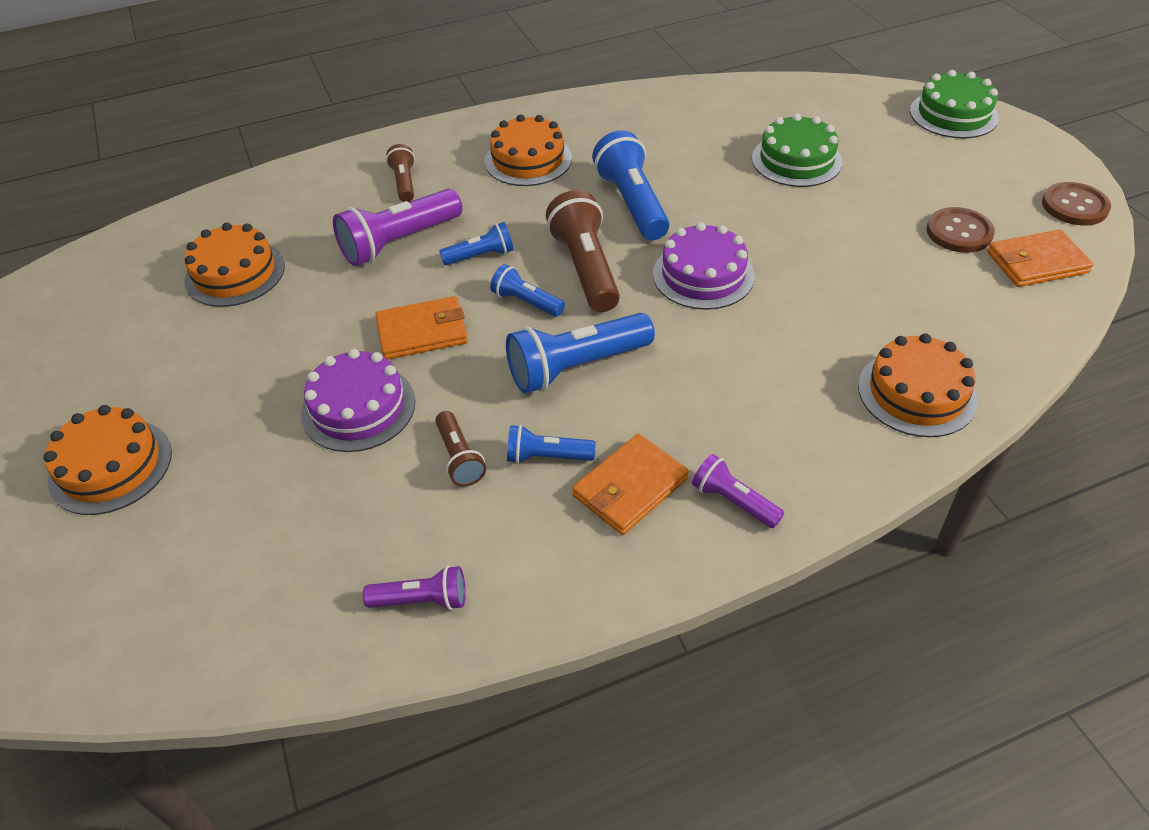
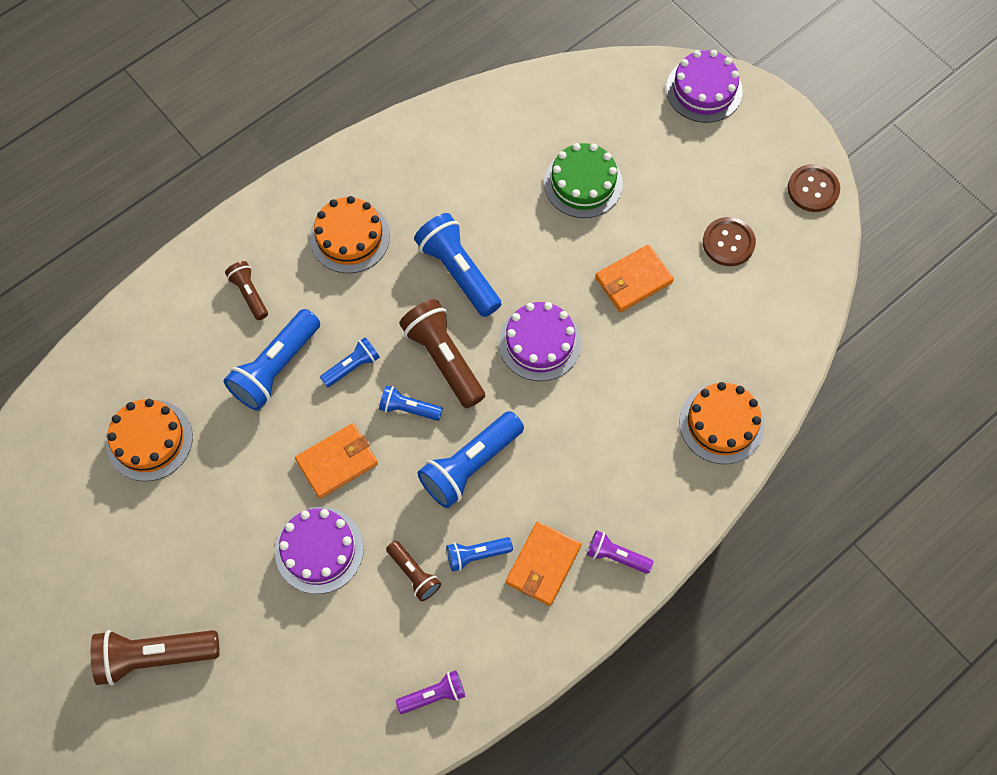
camera: 20 degrees left, 20 degrees up
(111, 466) = (155, 656): orange cake -> brown flashlight
(399, 242) = (276, 368): purple flashlight -> blue flashlight
(953, 114) = (704, 90): green cake -> purple cake
(1036, 262) = (790, 264): orange wallet -> orange wallet (633, 280)

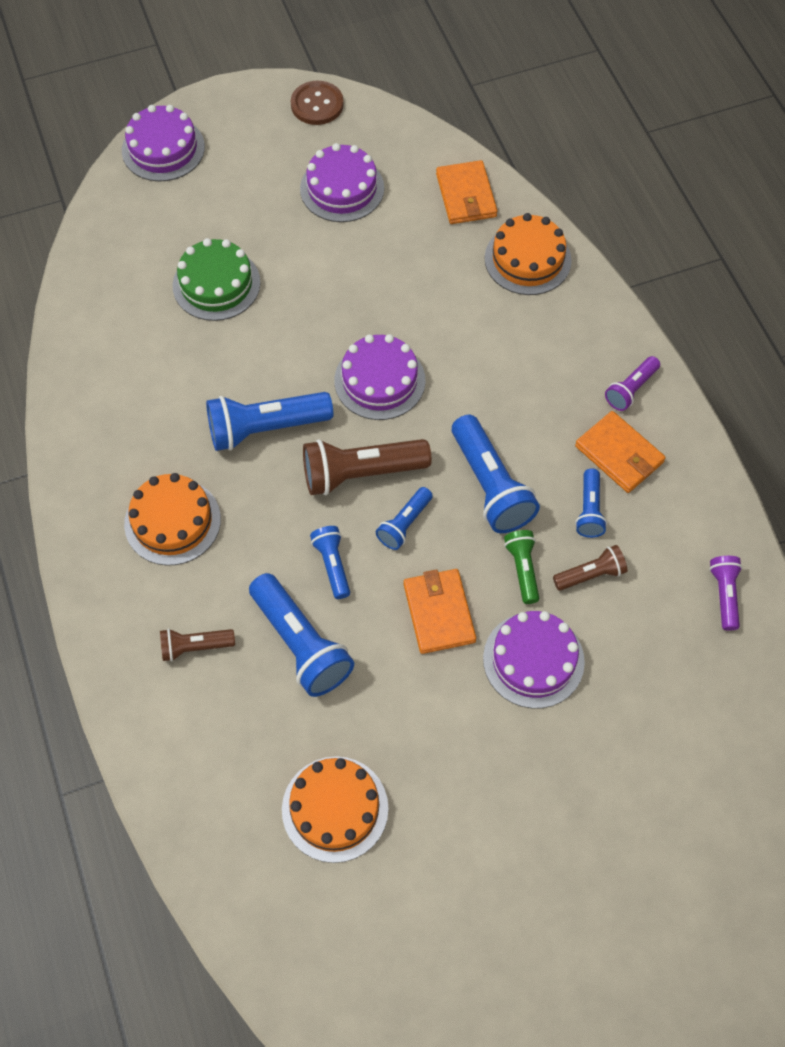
camera: 70 degrees left, 5 degrees down
(155, 656) = (600, 869): brown flashlight -> none
(399, 516) = (522, 569): none -> green flashlight
(633, 280) = (346, 278): orange wallet -> orange wallet (466, 195)
(728, 243) = (342, 188): brown button -> purple cake

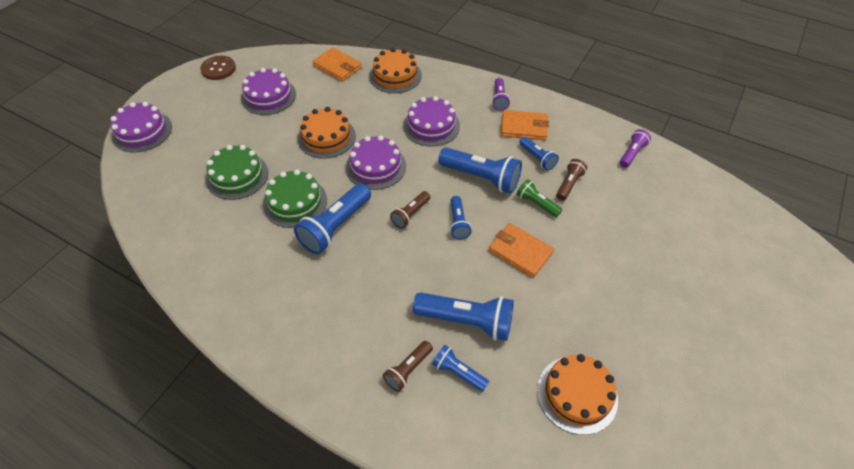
camera: 40 degrees left, 10 degrees down
(172, 521) = (326, 311): orange cake -> orange cake (326, 137)
(249, 364) = (295, 202): none -> green cake
(332, 565) = (442, 268): blue flashlight -> blue flashlight (458, 372)
(361, 473) = (410, 214): brown flashlight -> brown flashlight, size x0.55
(533, 660) = (587, 240): purple cake -> purple cake (431, 126)
(724, 595) = (632, 154): purple flashlight -> purple flashlight turned 75 degrees clockwise

